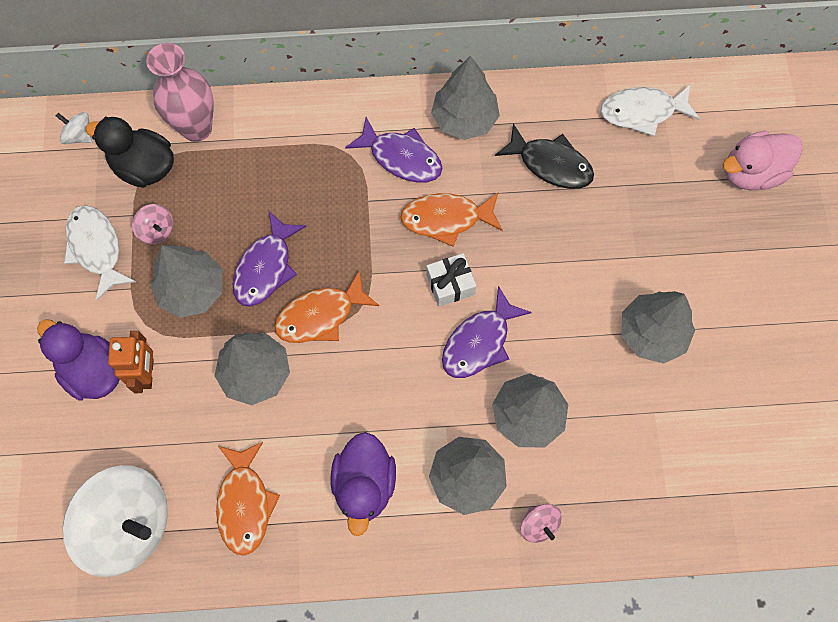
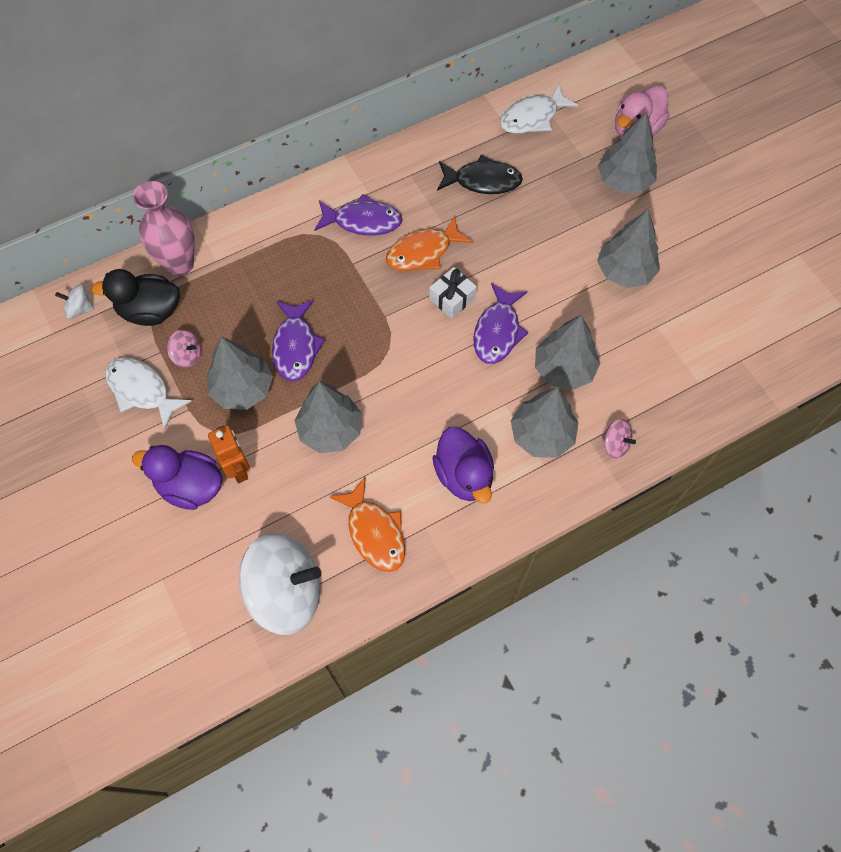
camera: 25 degrees left, 5 degrees down
(320, 315) = (360, 364): orange fish -> none
(464, 119) = (398, 174): grey tree -> grey tree (624, 181)

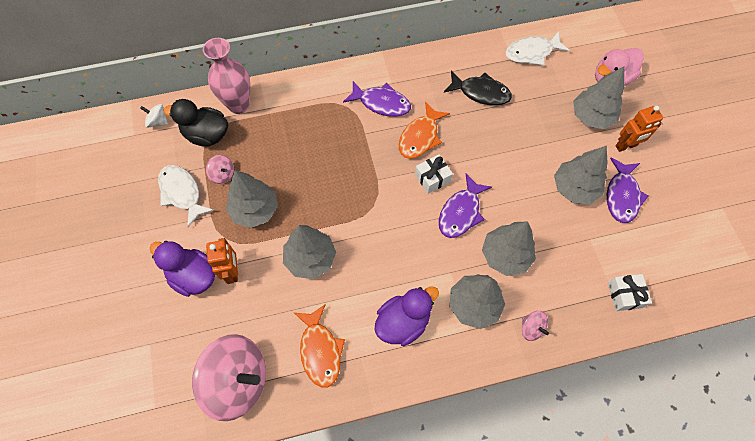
camera: 15 degrees right, 0 degrees up
(286, 592) = (238, 381): white spinning top -> pink spinning top
(295, 346) = (303, 187): purple fish -> purple fish (622, 196)
(423, 252) = (420, 137): orange fish -> orange fish turned 45 degrees counterclockwise
(464, 475) = (403, 322): purple duck -> purple duck turned 120 degrees counterclockwise
(672, 207) = (626, 146): none -> orange robot
(711, 381) = (624, 295): none -> white gift

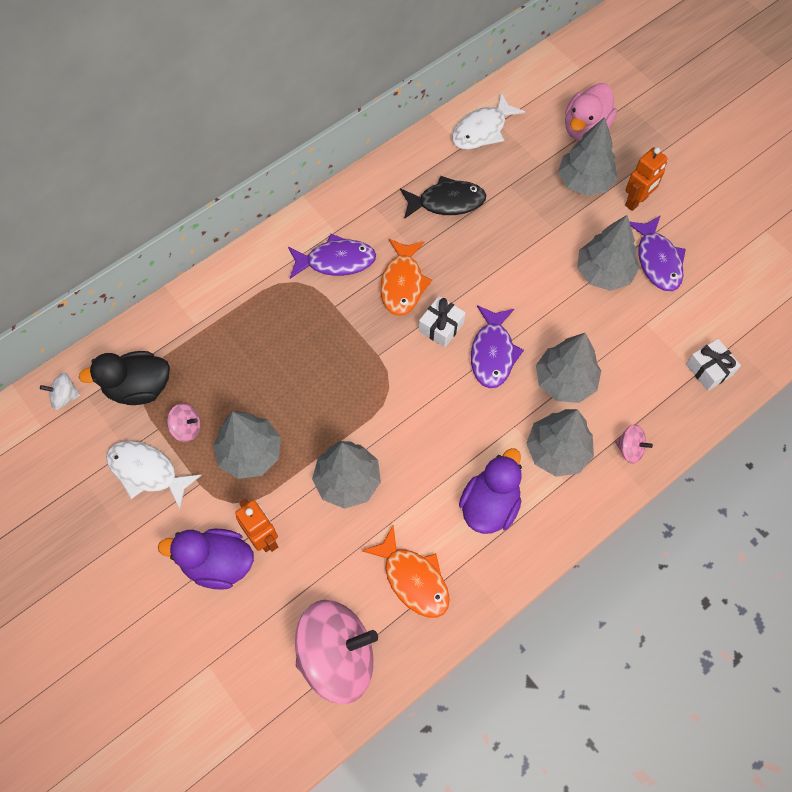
camera: 25 degrees left, 0 degrees up
(238, 105) = (159, 334): pink vase -> none

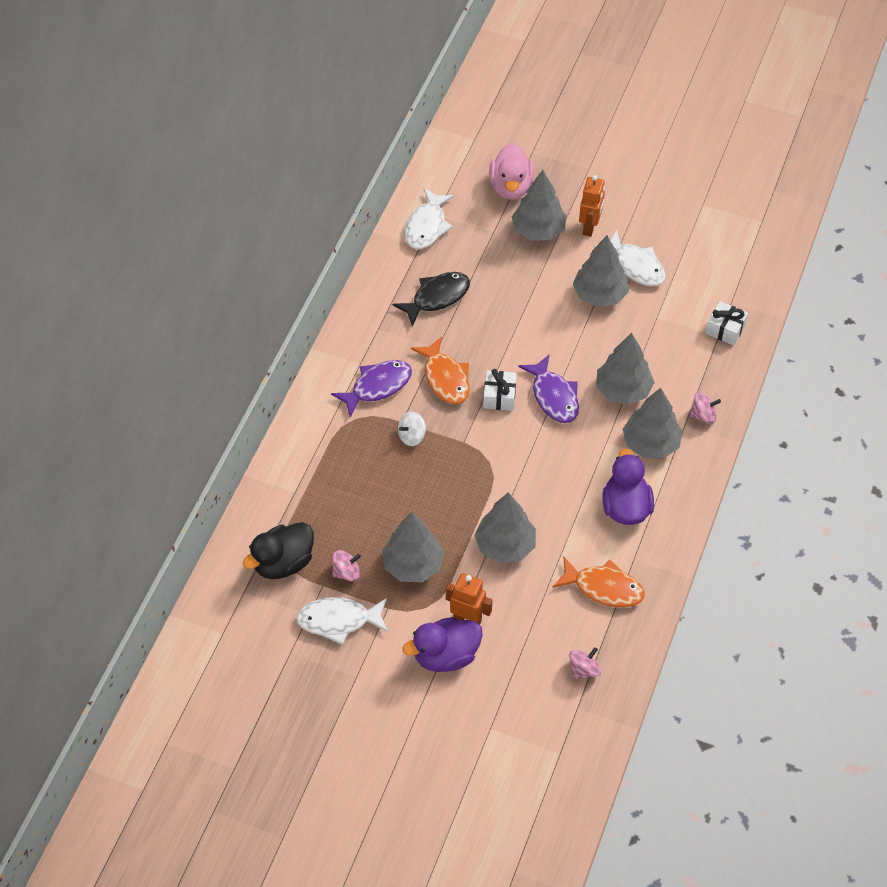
camera: 30 degrees left, 10 degrees down
(65, 397) = (225, 601): white spinning top -> white spinning top (411, 436)
(337, 656) = (584, 670): pink spinning top -> pink spinning top, size x0.42
(657, 260) = (635, 266): purple fish -> white fish

